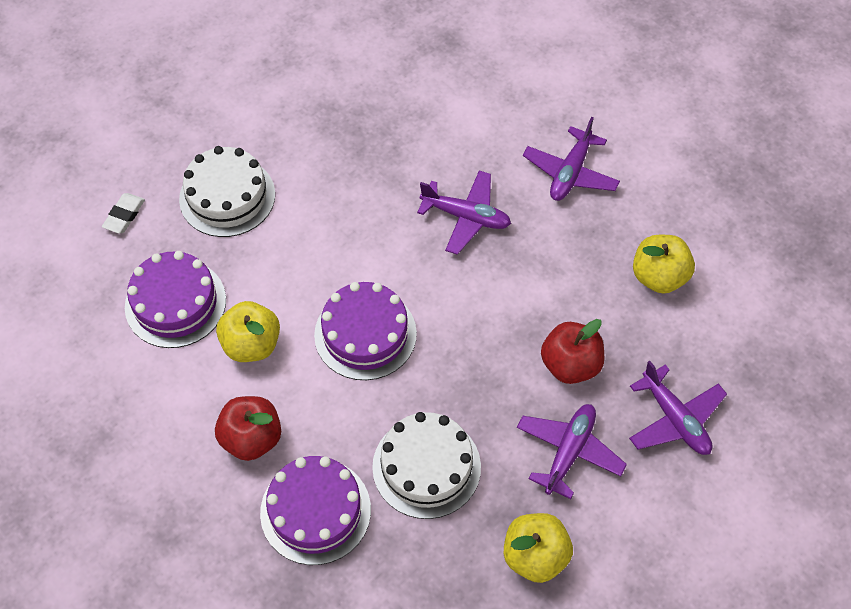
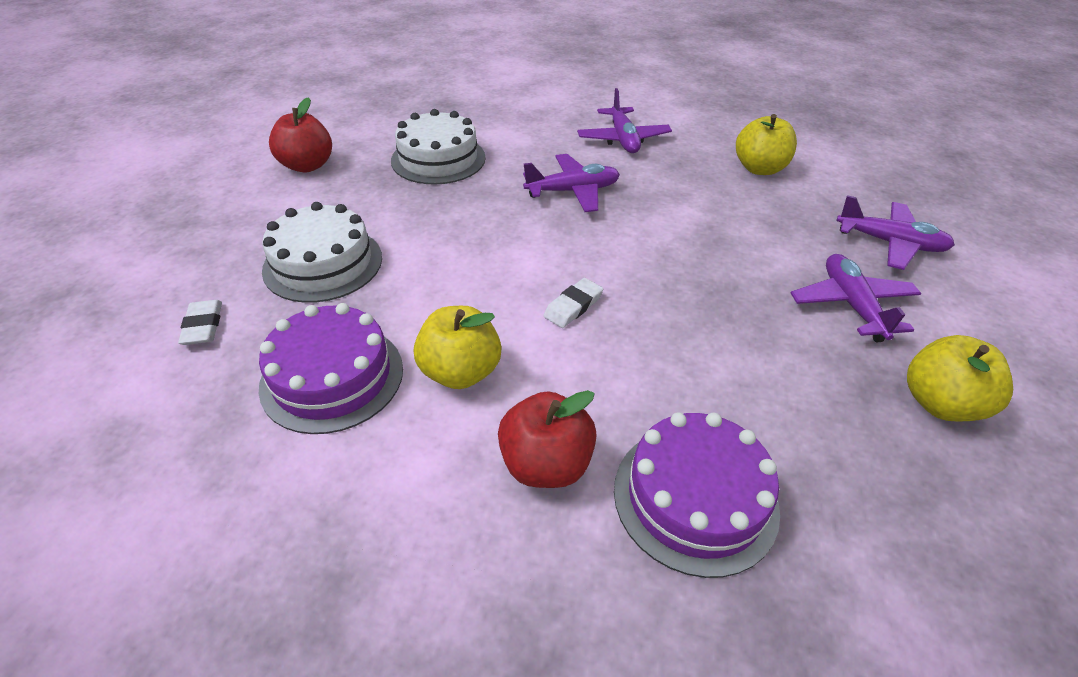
camera: 35 degrees left, 15 degrees down
(365, 334) = (573, 306): purple cake -> white eraser
(426, 467) = (754, 384): white cake -> white cake (438, 159)
(570, 365) = (771, 246): red apple -> red apple (307, 166)

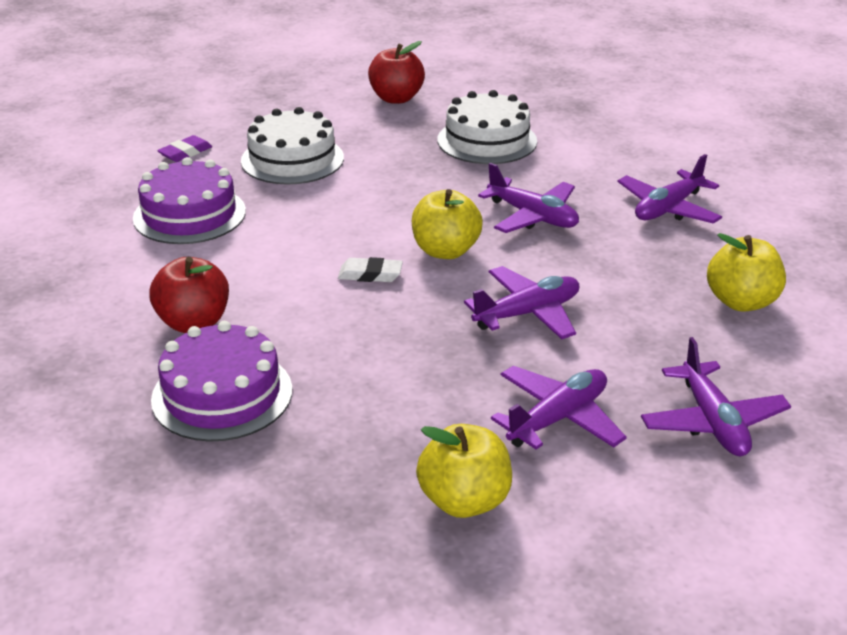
camera: 55 degrees right, 10 degrees down
(203, 326) = (185, 152): white eraser -> purple eraser
(460, 372) = (244, 257): yellow apple -> yellow apple (445, 251)
(703, 255) = (527, 313): none -> purple plane

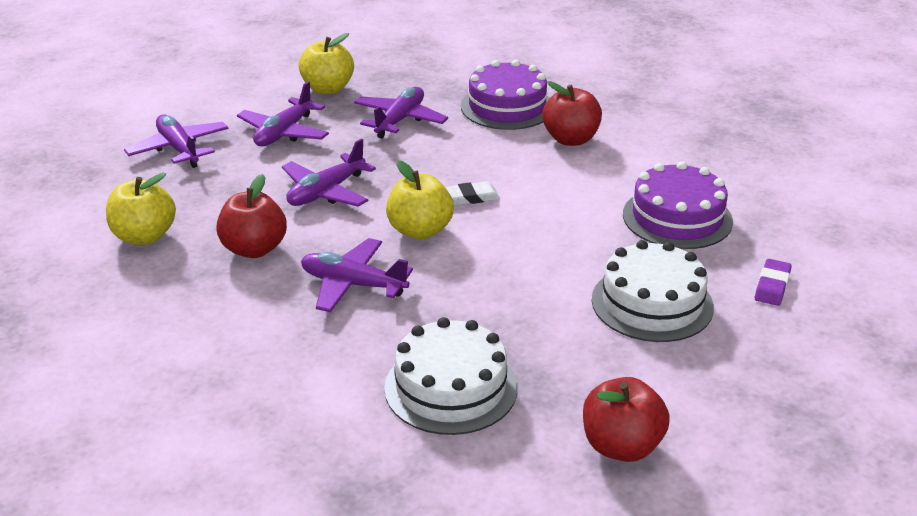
camera: 160 degrees right, 0 degrees up
(621, 265) = (254, 249): none -> red apple
(668, 208) = (209, 326): purple plane -> purple plane (400, 120)

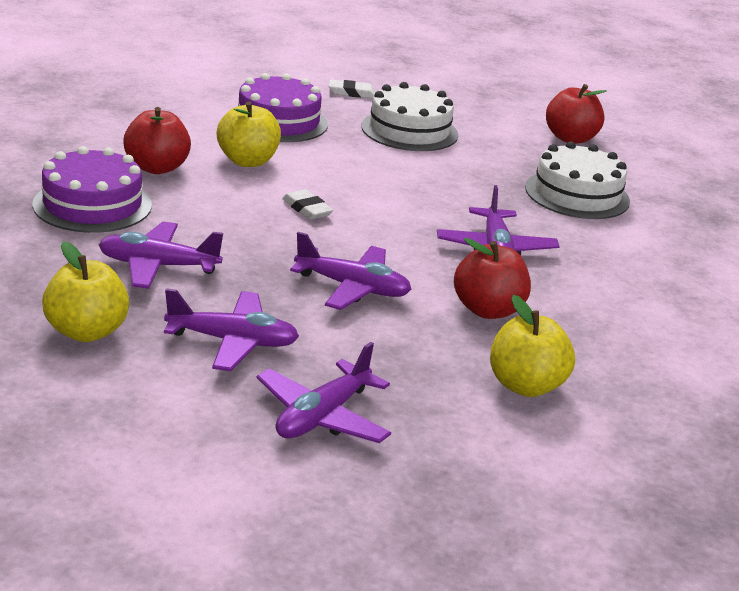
camera: 115 degrees left, 5 degrees down
(420, 230) = (385, 228): yellow apple -> yellow apple (247, 161)
(772, 286) = (352, 93): purple eraser -> white eraser

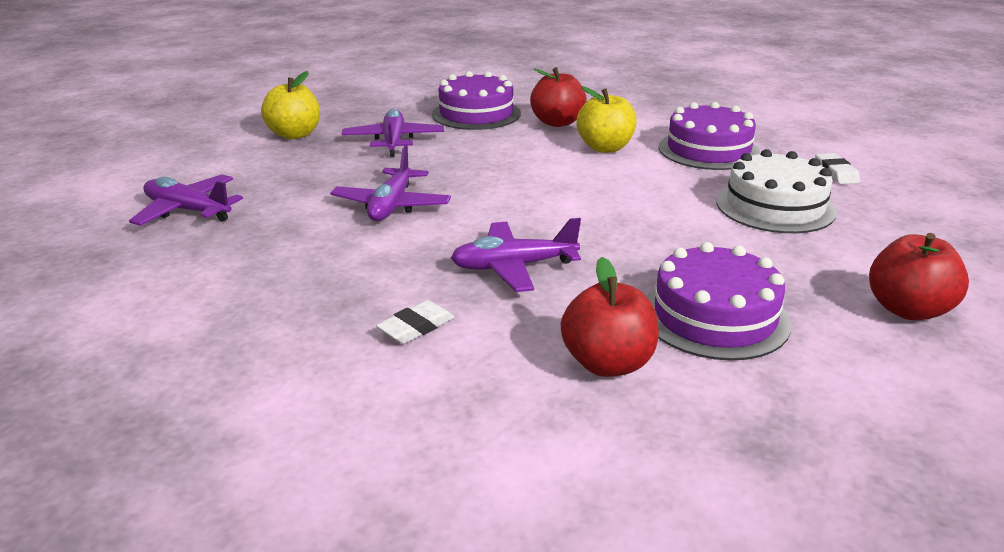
camera: 85 degrees right, 0 degrees up
(232, 342) = (290, 173): purple plane -> none
(307, 209) = (530, 177): white eraser -> white eraser (416, 327)
(488, 310) = (375, 268): red apple -> red apple (608, 363)
(525, 385) = (234, 292): yellow apple -> none
(577, 194) = (714, 317): white cake -> purple cake

